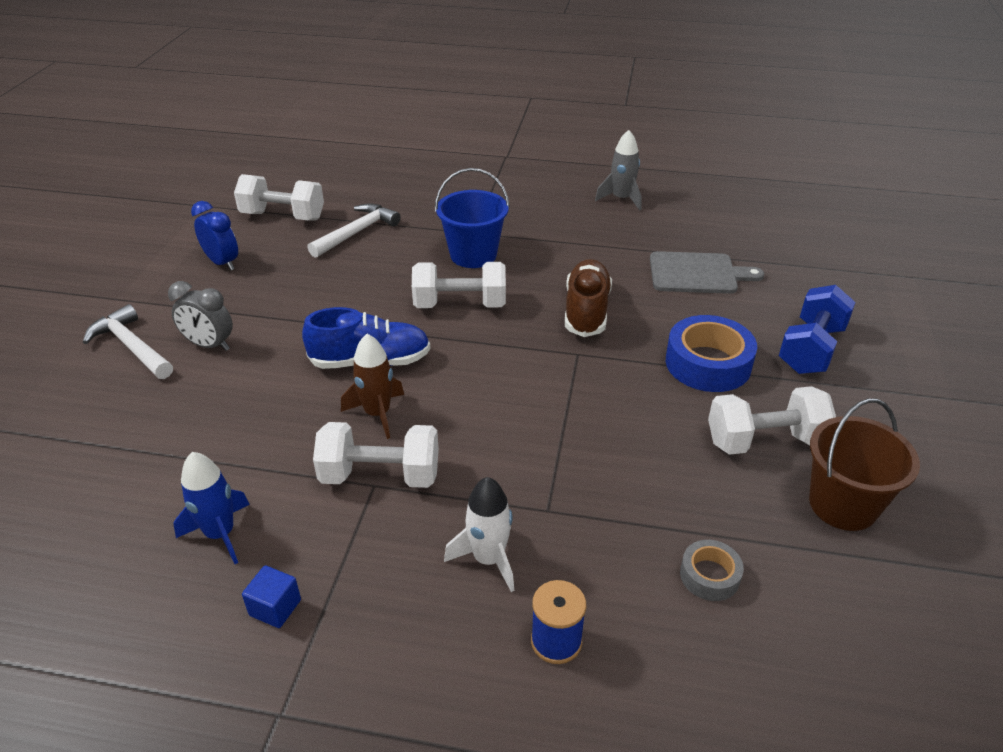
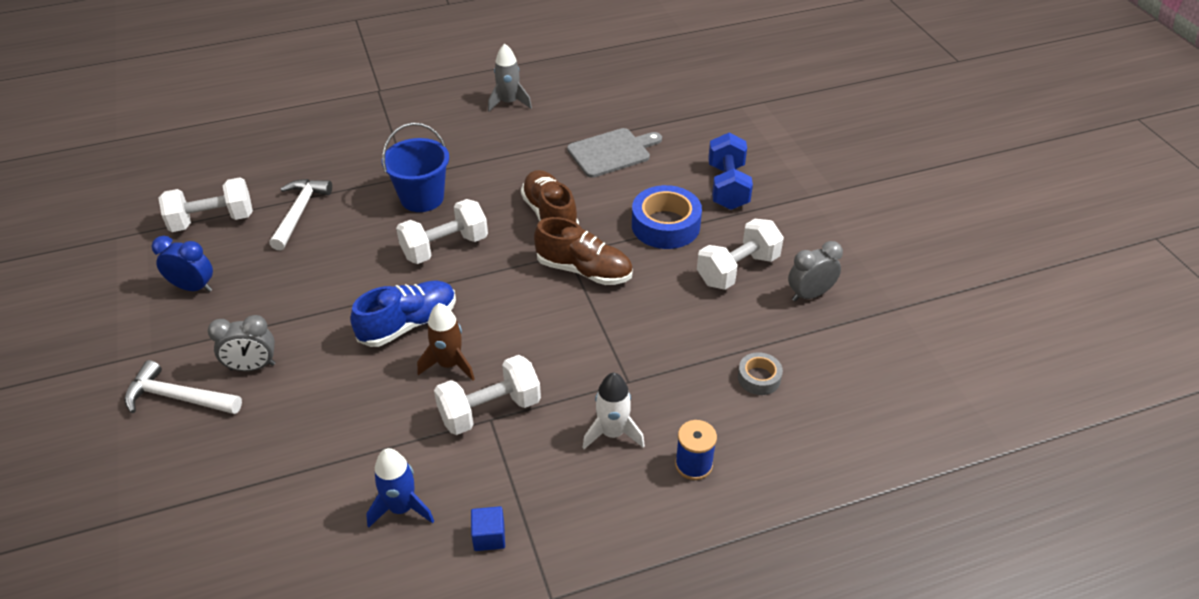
camera: 30 degrees left, 5 degrees up
(583, 376) = (584, 270): none -> brown shoe
(842, 505) = (809, 294): brown bucket -> grey clock

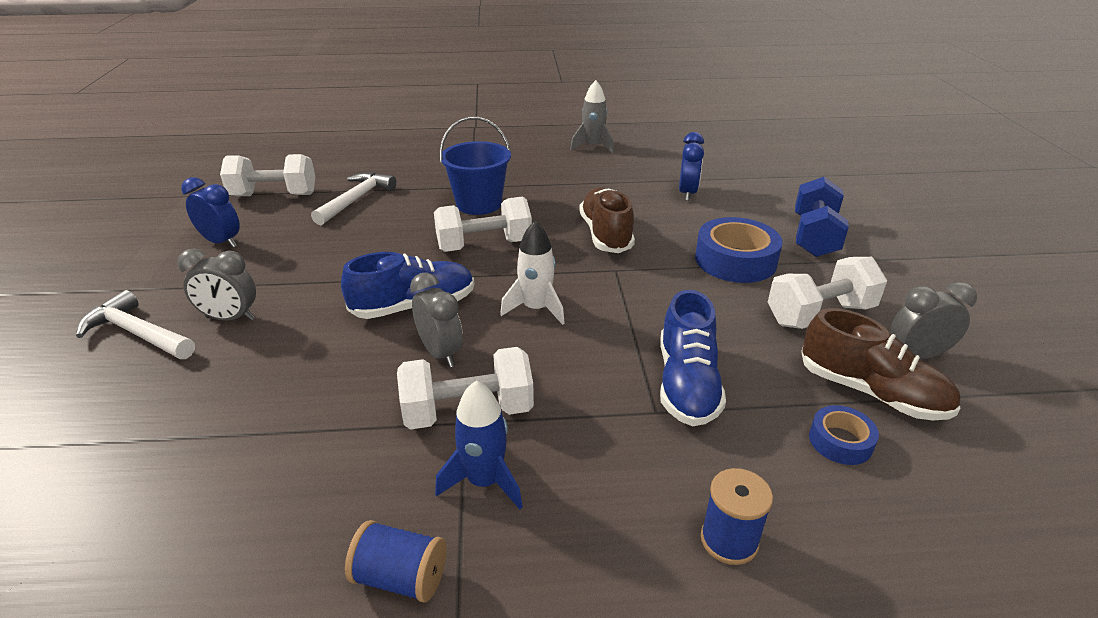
camera: 15 degrees right, 10 degrees down
(402, 508) = (304, 508): blue rocket -> blue rocket (484, 481)
(449, 364) = (441, 353): brown rocket -> grey clock
(489, 536) = (400, 577): blue cube -> blue spool
(584, 270) = (630, 287): brown shoe -> brown shoe (871, 392)
(612, 152) = (687, 193): grey cutting board -> blue clock
(612, 433) = (619, 471): white rocket -> white rocket (536, 309)
(646, 353) = (687, 384): none -> blue shoe
(759, 378) = (840, 441): grey tape -> blue tape

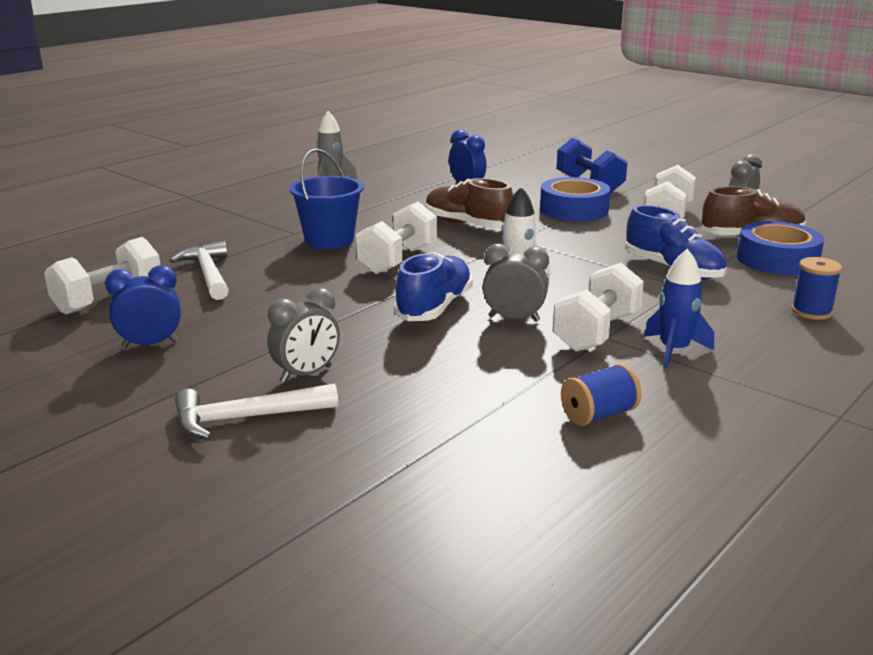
camera: 45 degrees left, 10 degrees down
(400, 577) = (725, 400): blue spool -> blue spool (598, 415)
(840, 441) = (777, 259): blue tape -> blue tape, size x1.86

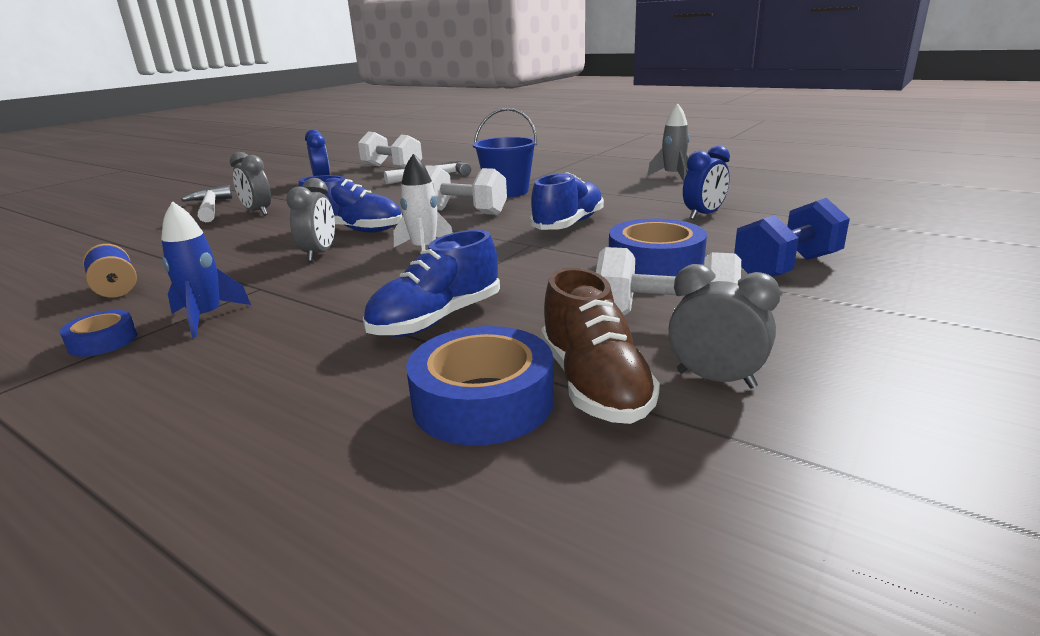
camera: 85 degrees right, 0 degrees up
(467, 225) = (568, 224): brown shoe -> blue shoe
(596, 332) = (272, 284): white dumbbell -> none
(729, 388) = (103, 341): none -> blue tape
(811, 312) = (260, 412): blue spool -> none

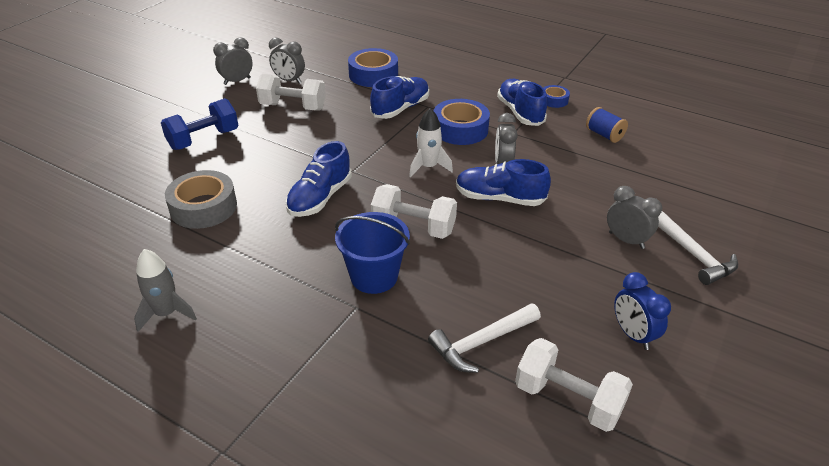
camera: 175 degrees right, 15 degrees up
(206, 317) = (520, 112): blue rocket -> blue shoe
(594, 384) = (333, 79): brown shoe -> none
(655, 263) = (276, 146): blue tape -> blue tape (460, 129)
(703, 215) = (203, 207): blue clock -> grey tape
(861, 376) = (237, 81): none -> grey clock

